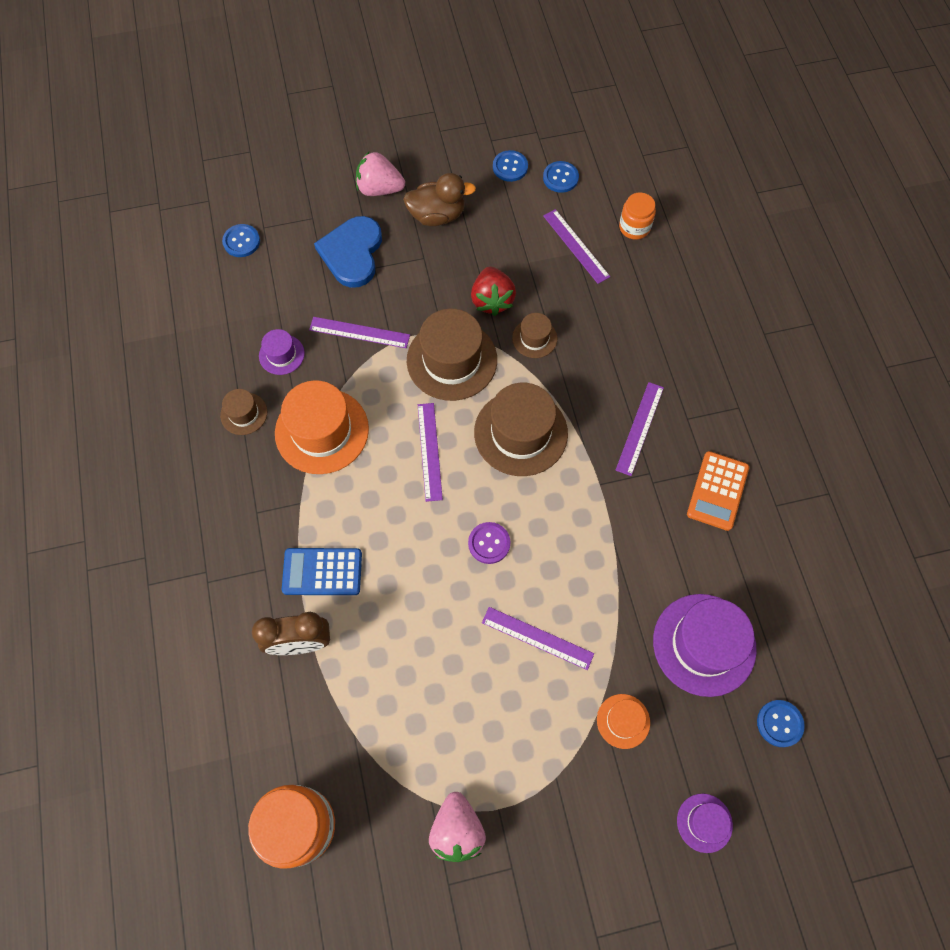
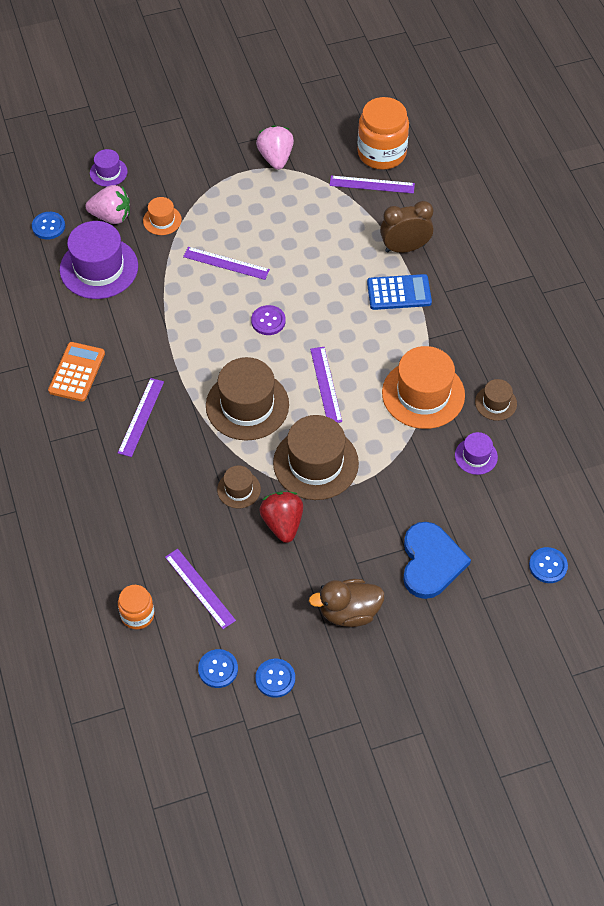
camera: 175 degrees right, 10 degrees down
(359, 332) = (407, 482): purple ruler -> purple ruler (372, 184)
(379, 189) = (416, 639): pink strawberry -> pink strawberry (111, 216)

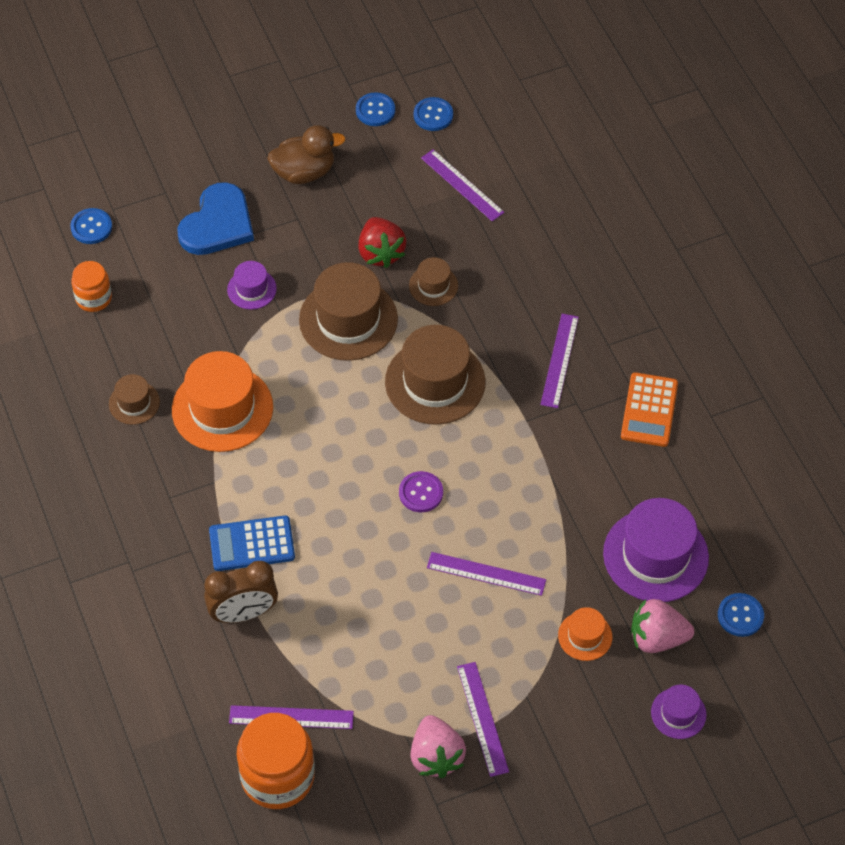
camera: 175 degrees right, 0 degrees up
(137, 615) = (522, 157): orange jar -> orange jar (93, 298)
(326, 385) = (342, 413): purple ruler -> purple ruler (482, 718)
(431, 562) = (217, 224): blue heart -> blue heart turned 150 degrees counterclockwise
(476, 456) = (162, 338): purple hat -> purple hat (251, 289)

